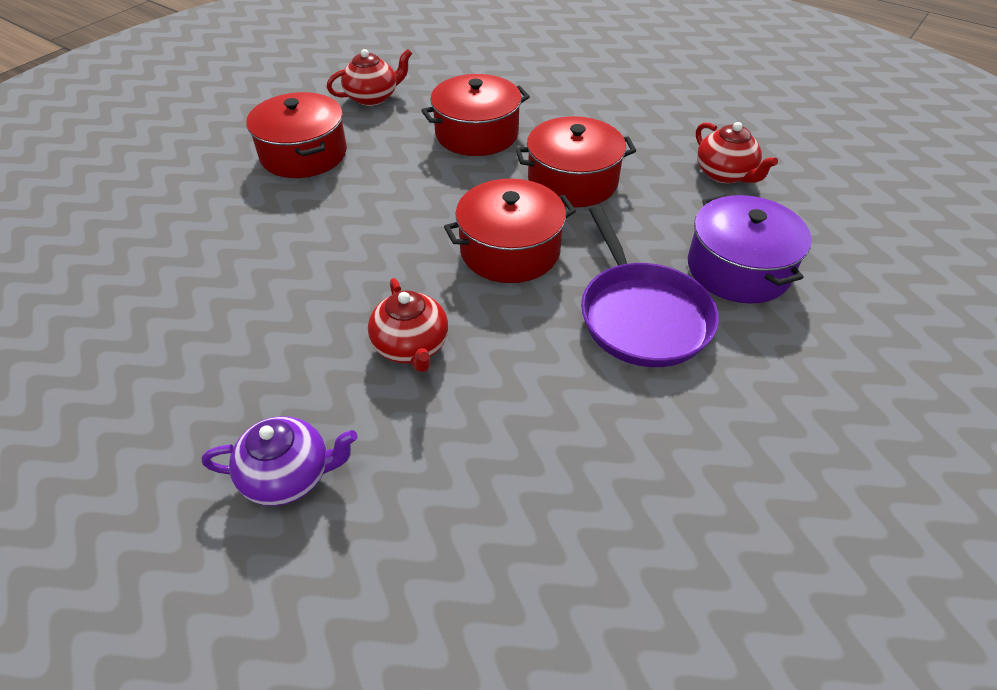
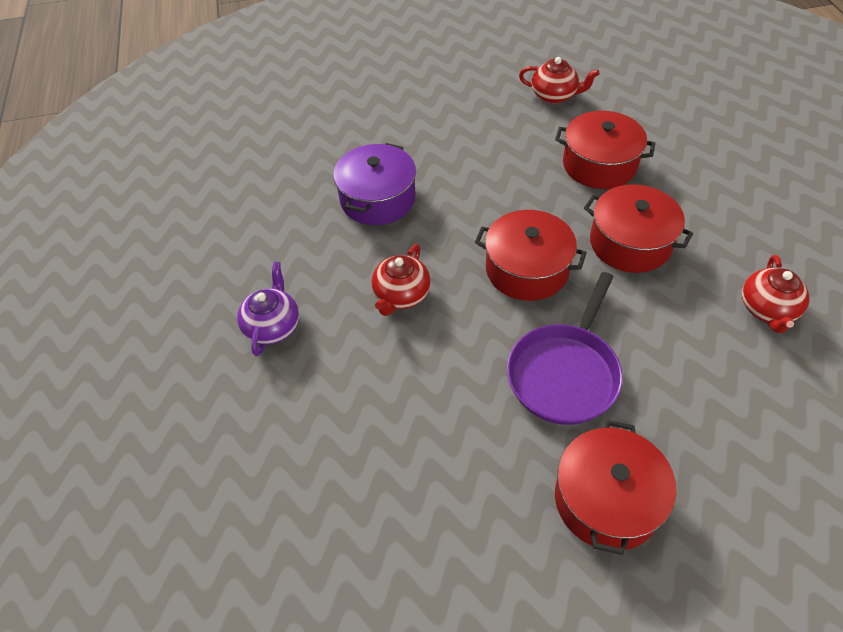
camera: 45 degrees right, 5 degrees up
(289, 476) = (273, 326): purple teapot -> purple teapot turned 120 degrees counterclockwise
(303, 154) = (466, 120): red pot -> red pot (606, 499)
(738, 269) = (680, 389): purple pot -> purple pot (377, 199)

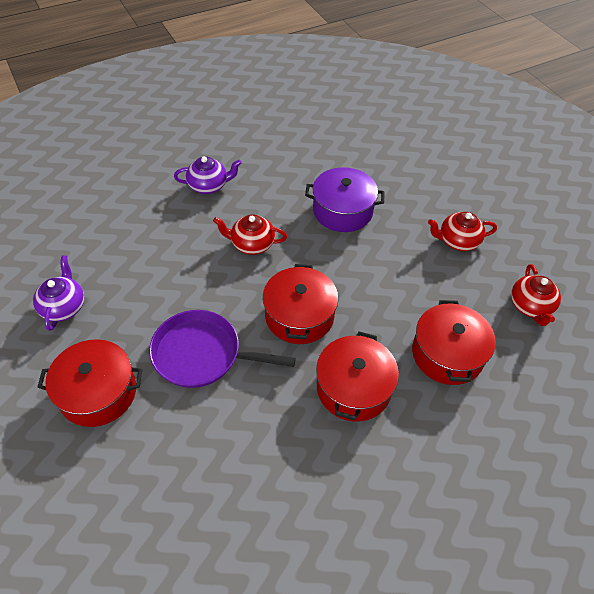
camera: 70 degrees right, 0 degrees up
(448, 540) = (64, 307): none -> purple teapot
(767, 309) = (305, 509): red teapot -> red teapot (457, 241)

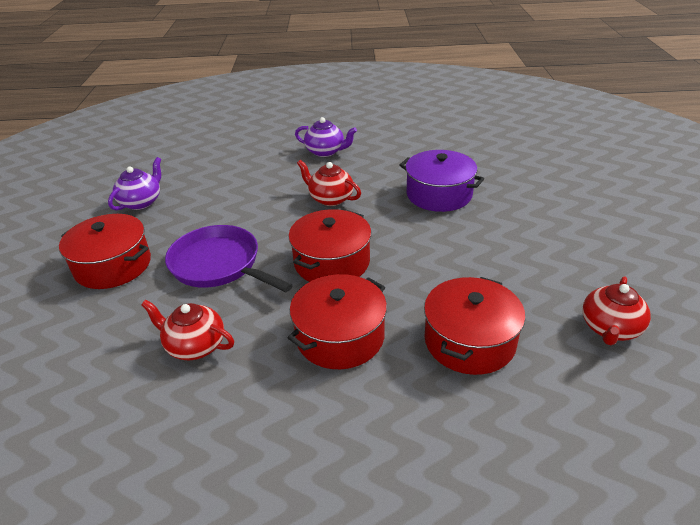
camera: 30 degrees right, 15 degrees down
(457, 241) = (552, 247): red teapot -> red teapot (195, 346)

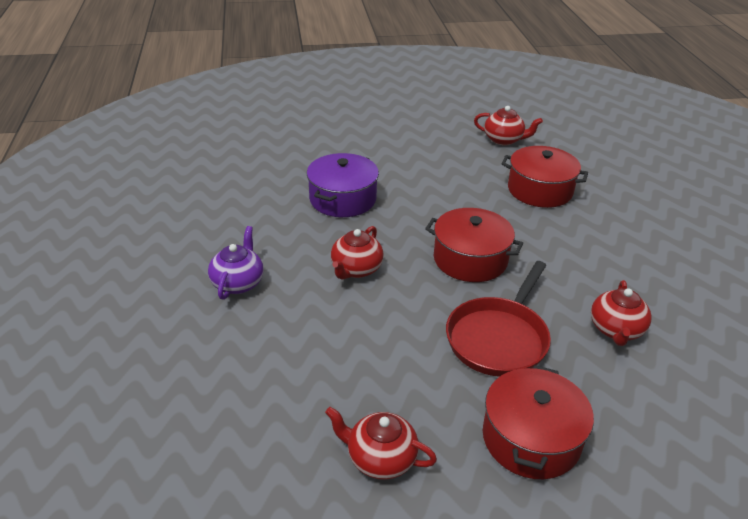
camera: 100 degrees left, 0 degrees up
(141, 202) = (380, 458): purple teapot -> red teapot
(219, 265) = (498, 338): purple pan -> red pan
(340, 337) = (564, 247): red pot -> none

